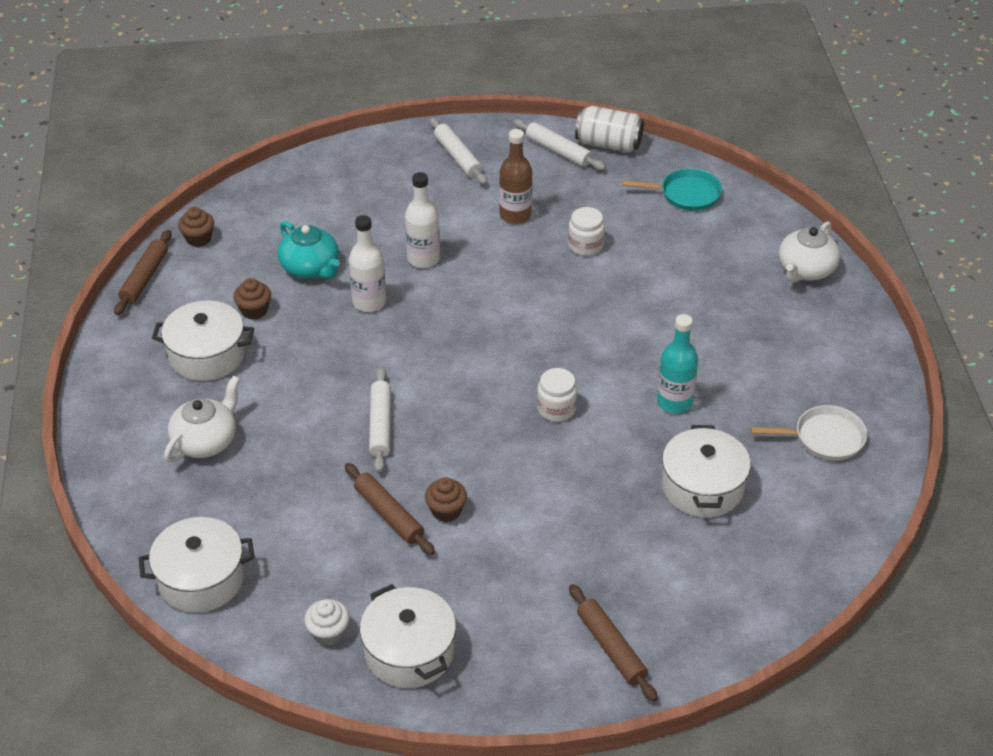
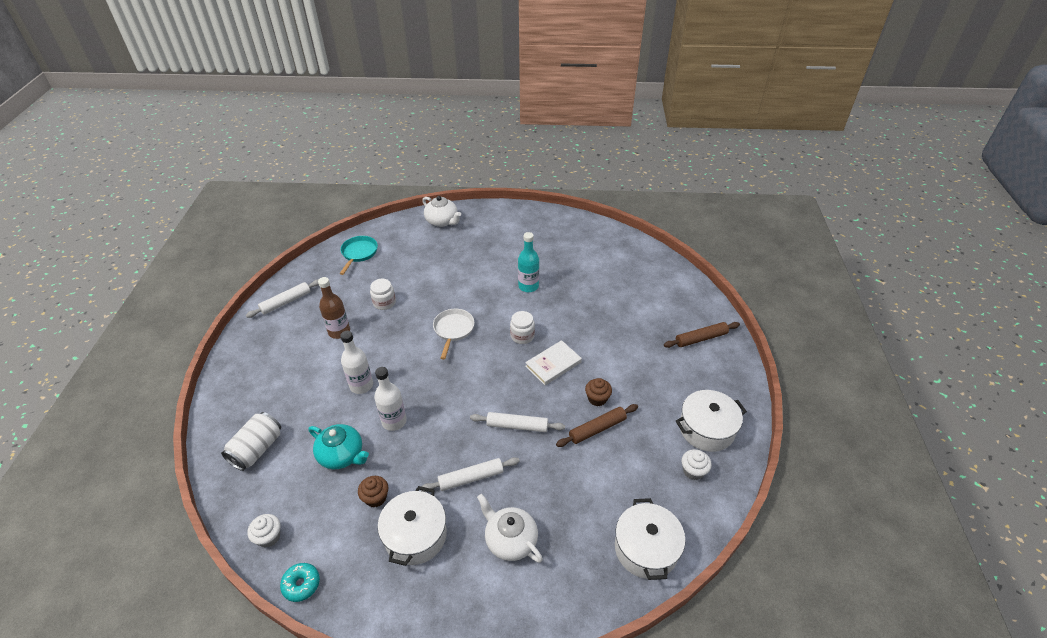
camera: 80 degrees left, 0 degrees up
(145, 278) = (301, 584): brown rolling pin -> turquoise donut
(198, 239) = (269, 537): brown cupcake -> white cupcake
(310, 268) = (342, 455): turquoise teapot -> turquoise teapot turned 60 degrees clockwise
(458, 157) = (261, 354): white rolling pin -> white rolling pin (471, 478)
(505, 452) = (553, 364): none -> white book
(608, 144) = (293, 278): white can -> white can (257, 449)
(702, 487) = (593, 286): white pot -> none
(824, 438) = (566, 238): white pan -> white pan (453, 330)

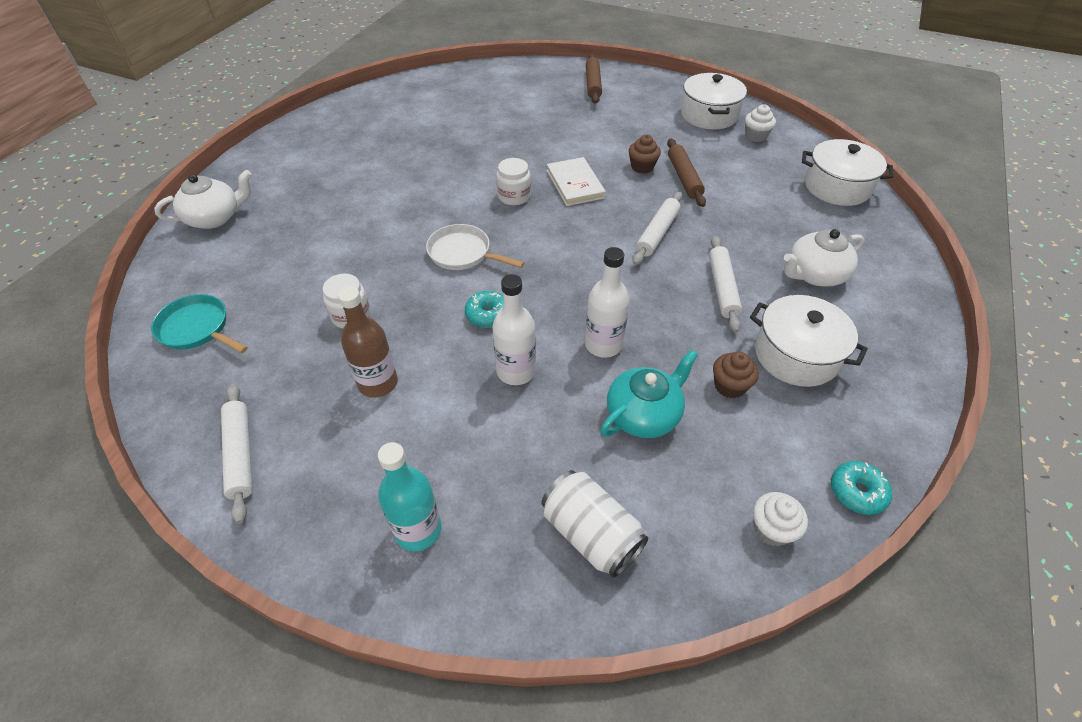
camera: 70 degrees left, 5 degrees up
(403, 359) = (488, 315): none -> turquoise donut
(528, 286) = (428, 171): turquoise bottle -> turquoise bottle (418, 530)

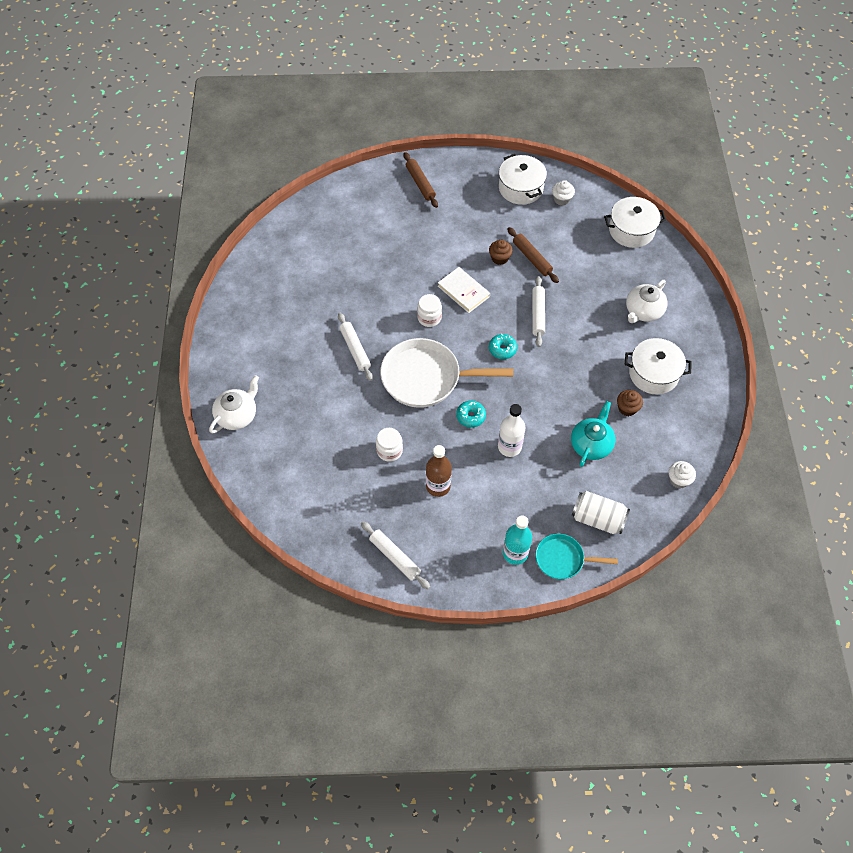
camera: 25 degrees left, 10 degrees up
(197, 329) = (302, 498): turquoise pan -> turquoise pan (563, 559)
(463, 253) = (426, 378): white pan -> white pan, size x1.79
(603, 345) = (548, 410): white bottle -> none
(722, 288) = (595, 342): white rolling pin -> white rolling pin (355, 349)
(857, 492) = (710, 444): turquoise donut -> turquoise donut (502, 349)

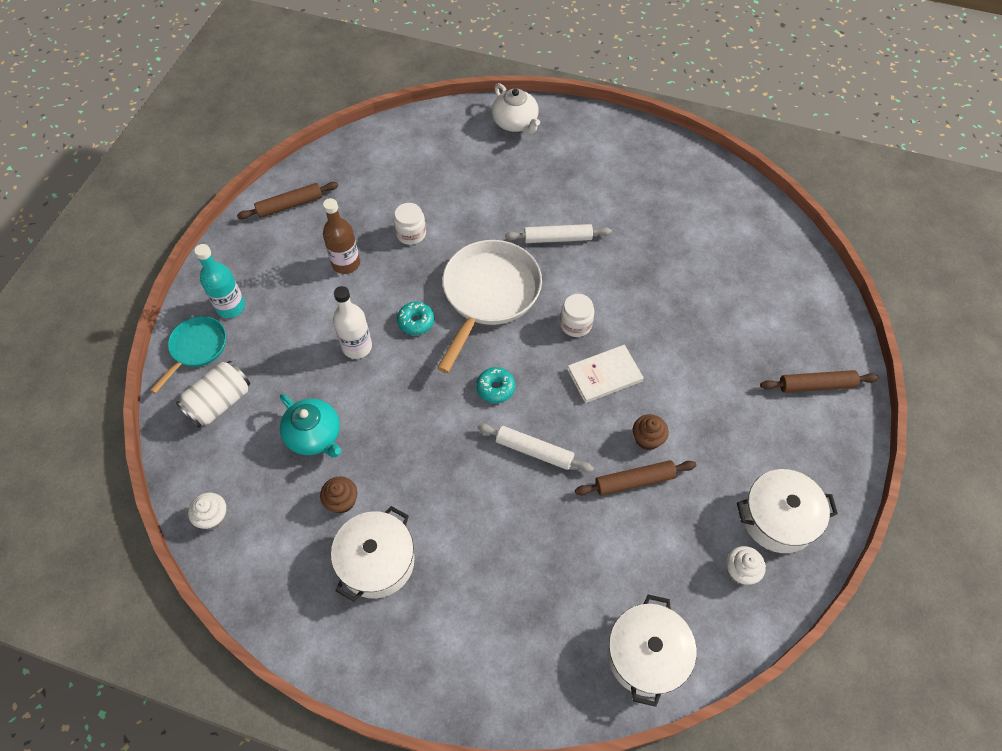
camera: 110 degrees right, 0 degrees up
(395, 557) = (290, 205): white rolling pin -> brown rolling pin
(643, 311) = (485, 598): white teapot -> none

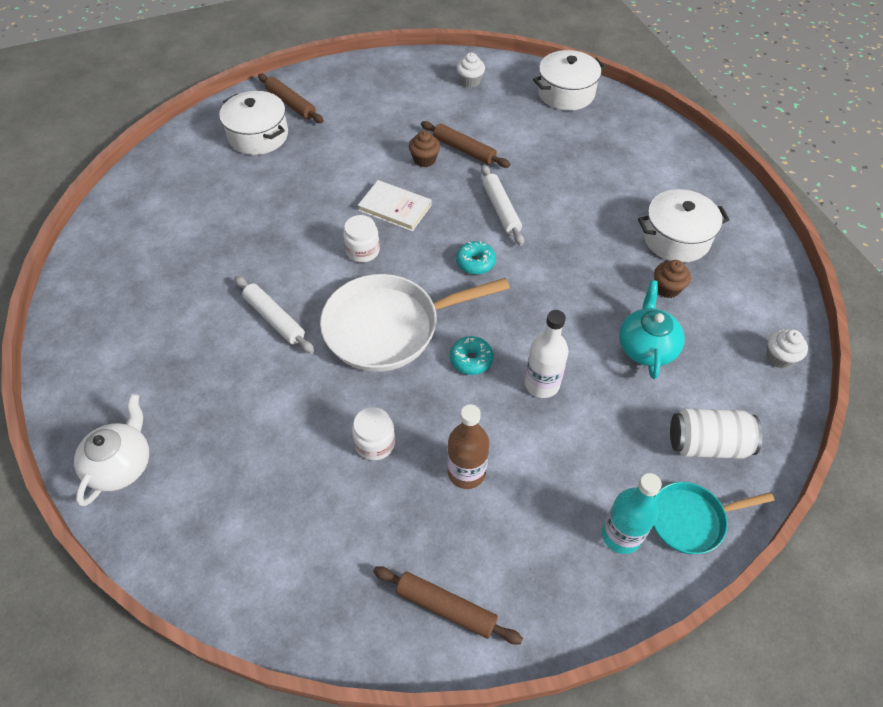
camera: 130 degrees left, 5 degrees down
(778, 518) = (416, 81): white pot -> white pot (258, 135)

